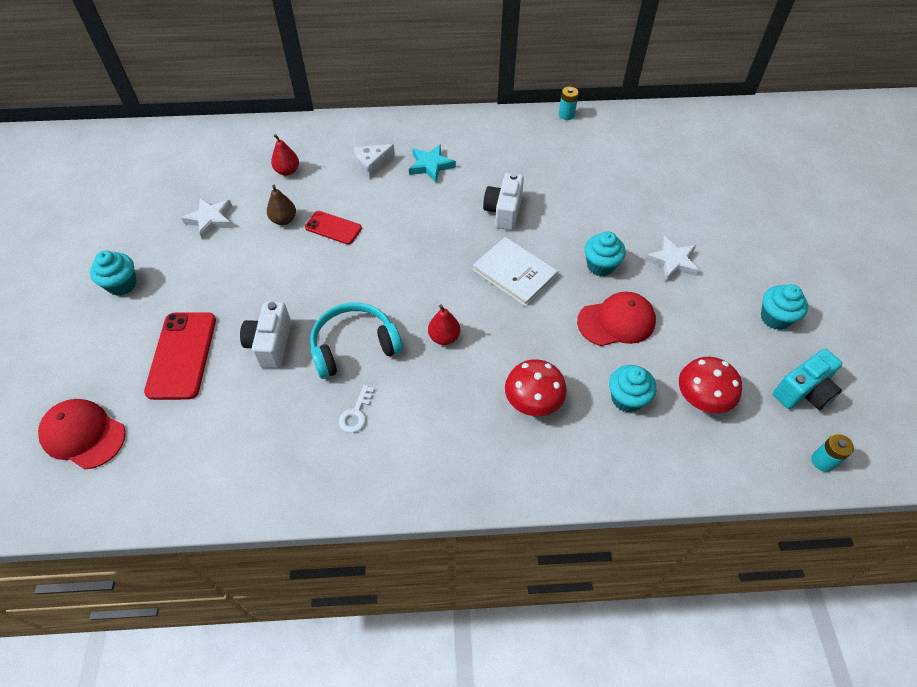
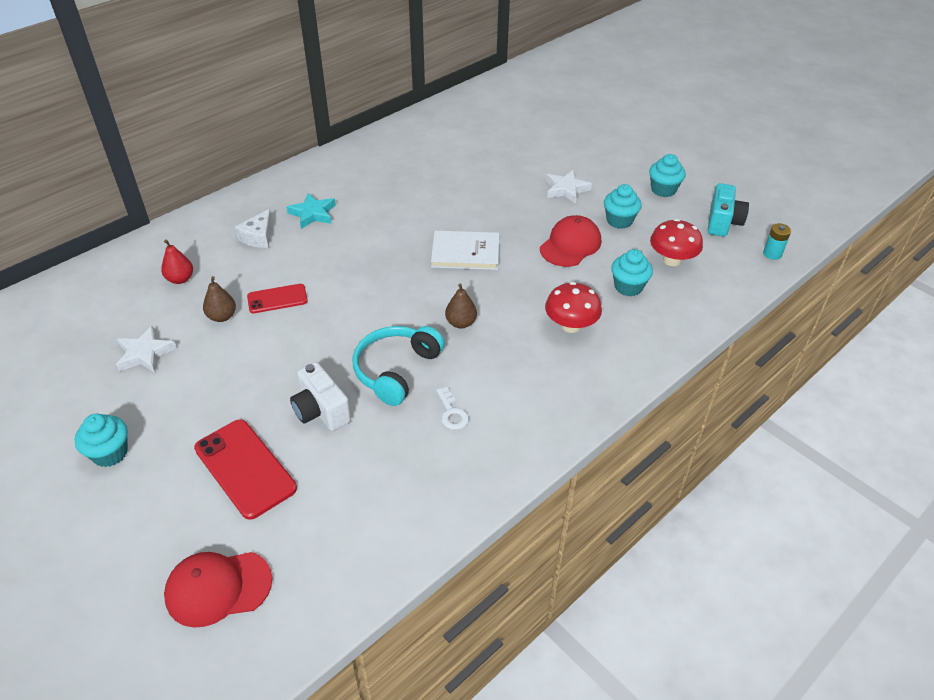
camera: 40 degrees left, 10 degrees down
(444, 337) = (461, 323): red pear -> brown pear
(504, 211) = (410, 217): white camera -> none
(566, 115) = (385, 130): turquoise battery -> none
(600, 266) = (521, 216): turquoise cupcake -> turquoise cupcake (619, 221)

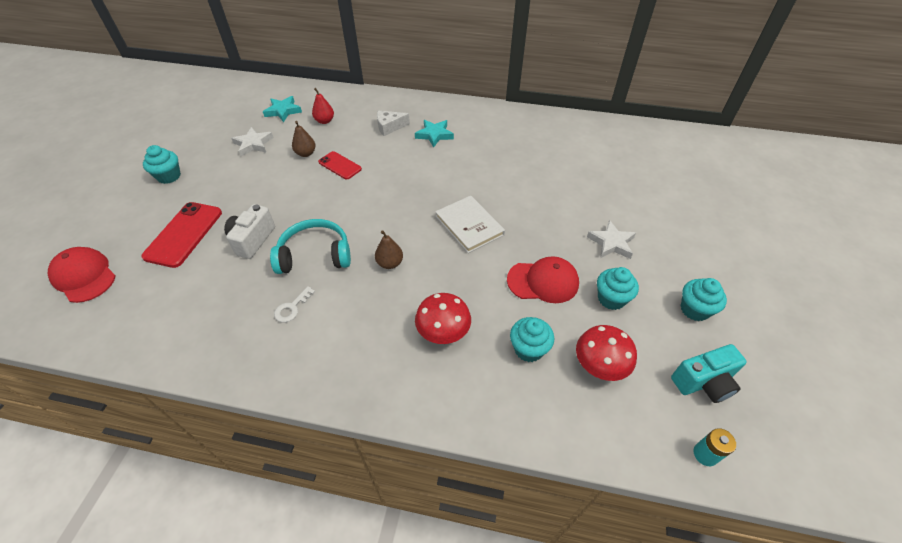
camera: 55 degrees right, 5 degrees up
(111, 305) = (283, 111): none -> turquoise star

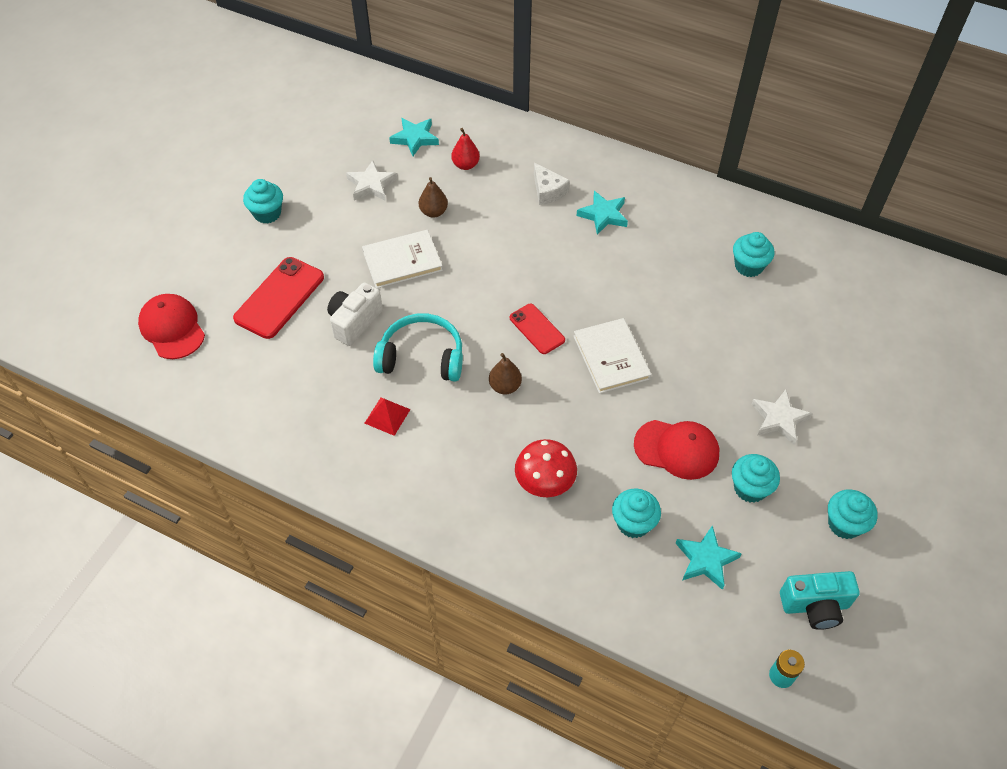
camera: 15 degrees right, 5 degrees up
(286, 190) = (402, 261): none -> white book
(292, 308) = (387, 416): white key -> red pyramid
(340, 165) = (472, 239): red phone -> red phone (537, 329)
(389, 127) = (547, 191): white cheese -> white cheese turned 120 degrees counterclockwise
(548, 148) = (748, 266): none -> turquoise cupcake
(599, 365) = (705, 560): red mushroom -> turquoise star

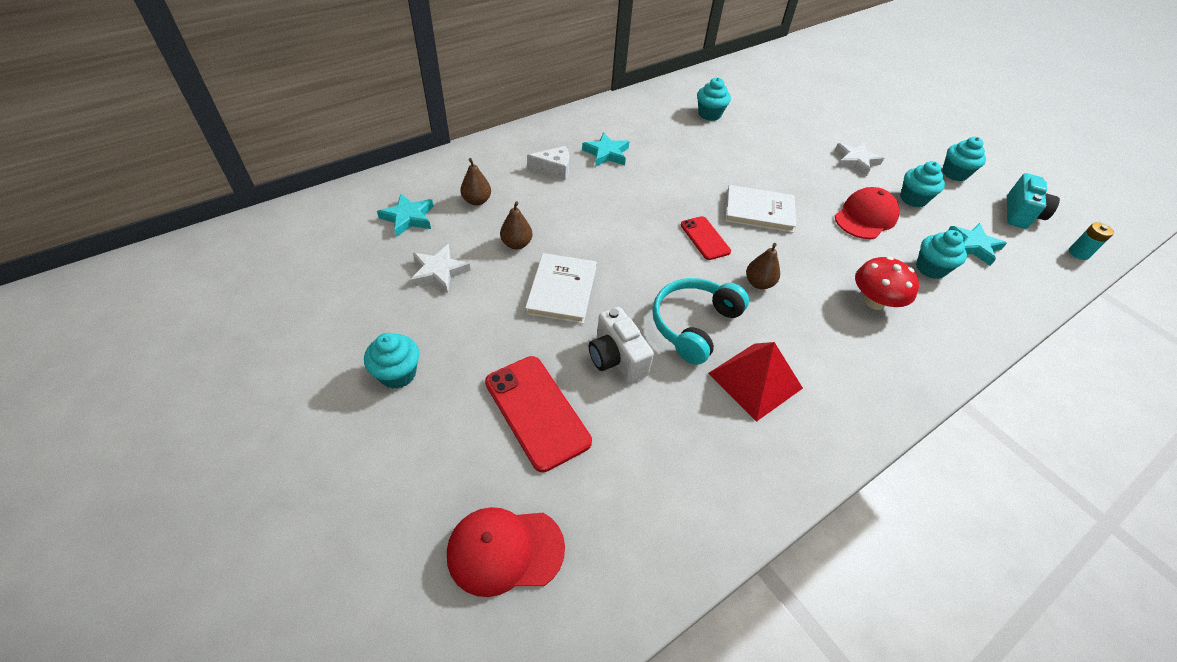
camera: 65 degrees left, 5 degrees down
(387, 416) = (755, 380): red pyramid -> red pyramid, size x1.76
(465, 165) = (477, 201): red pear -> brown pear
(537, 329) = (705, 238): red phone -> red phone turned 75 degrees clockwise

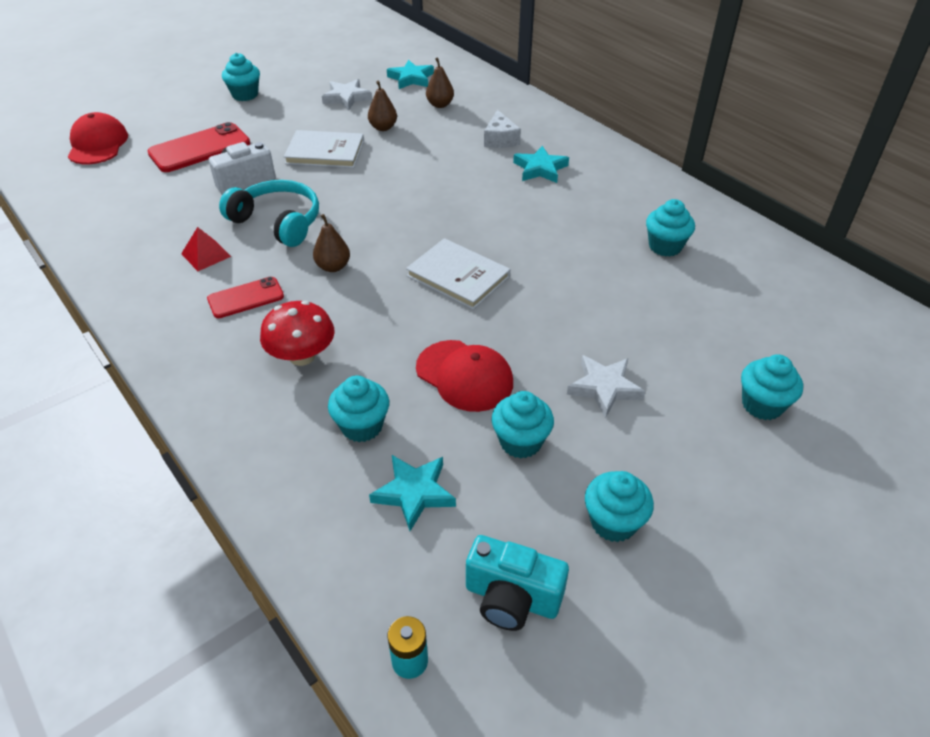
camera: 90 degrees right, 5 degrees down
(705, 238) = (403, 233): red phone -> red phone (246, 298)
(755, 380) = (206, 255): red pyramid -> red pyramid, size x0.57
(759, 211) = (458, 276): white book -> white book turned 60 degrees counterclockwise
(849, 111) = (762, 405): none -> turquoise cupcake

